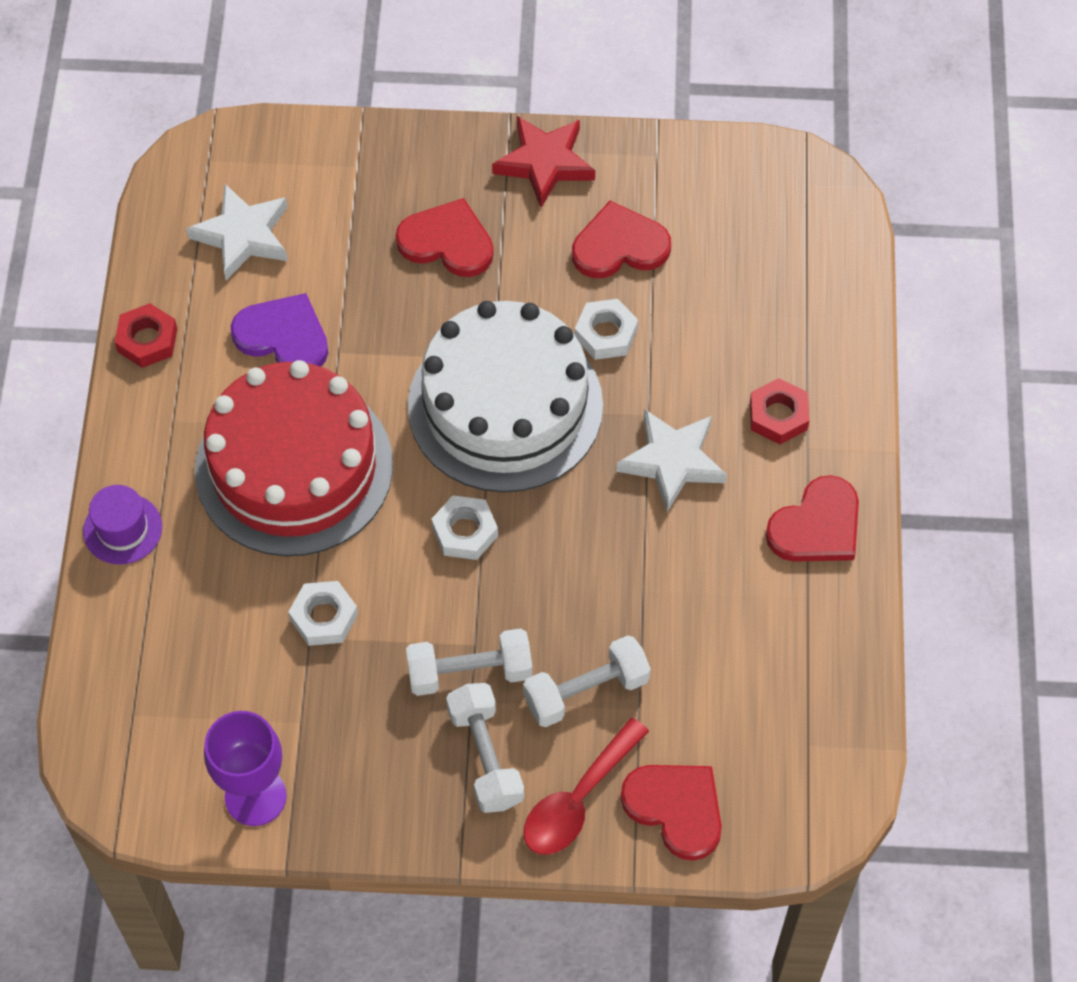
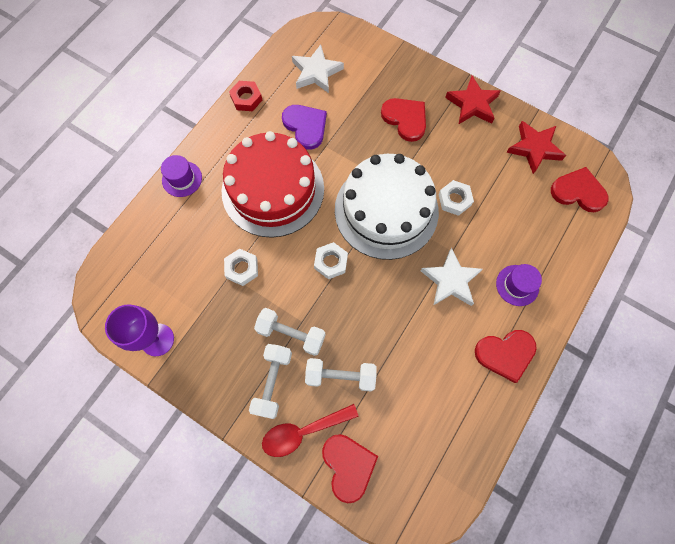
camera: 30 degrees right, 10 degrees up
(619, 246) = (485, 160): red heart -> red heart (578, 192)
(686, 188) = (534, 148): none -> red star
(778, 416) = (517, 285): red nut -> purple hat

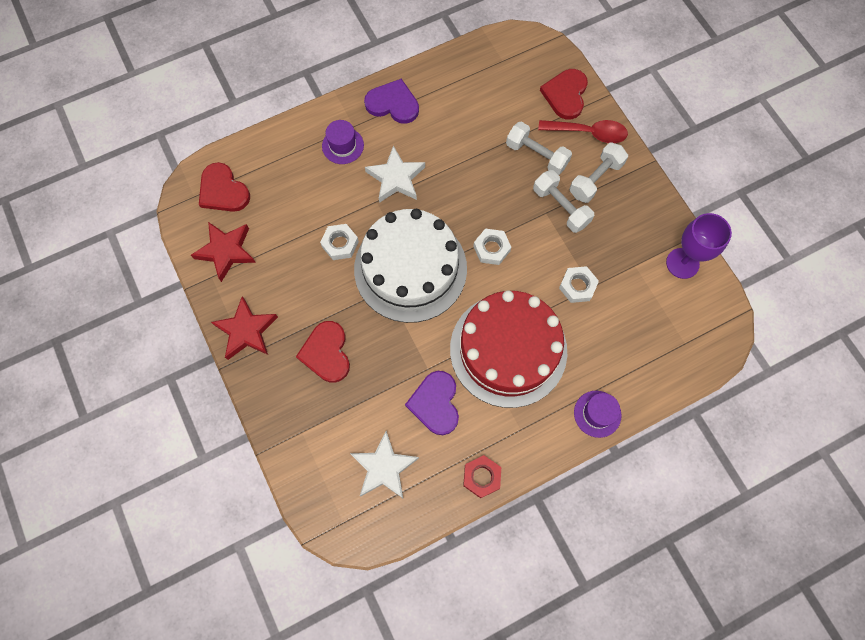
camera: 150 degrees left, 0 degrees up
(505, 354) = (393, 104): red heart -> purple heart

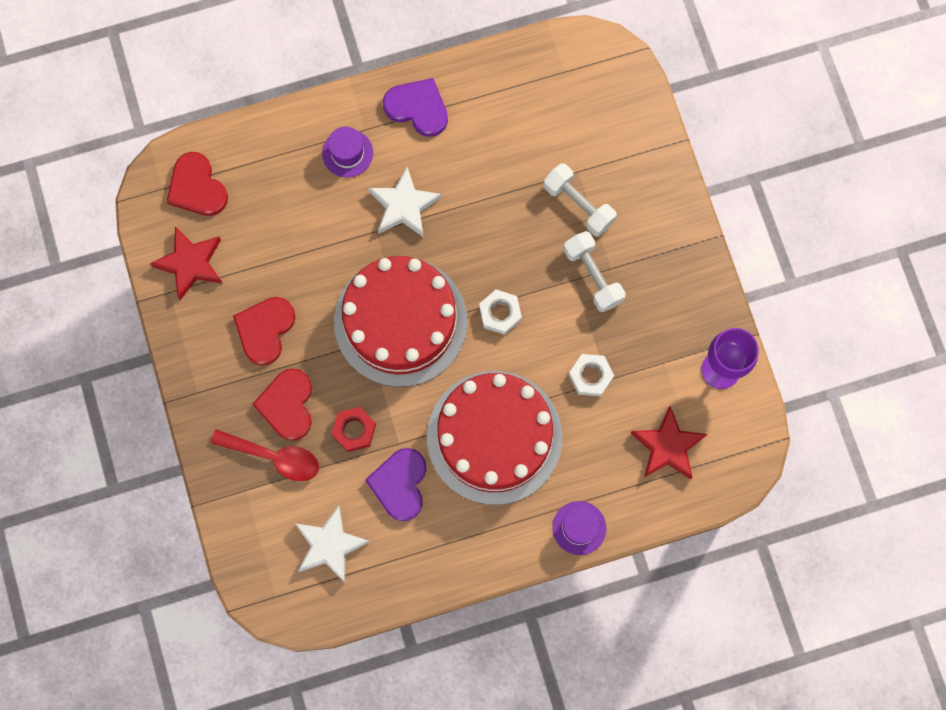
camera: 10 degrees right, 5 degrees up
(246, 331) = (200, 363): red star -> red star (667, 446)
(340, 244) = (324, 277): white nut -> none
(410, 268) = (400, 321): white cake -> red cake
(481, 477) = (435, 574): red nut -> red nut (354, 430)
(565, 95) = (631, 131): red heart -> red heart (265, 330)
(588, 133) = (648, 186): red spoon -> red spoon (274, 457)
(595, 179) = (642, 247): white dumbbell -> none

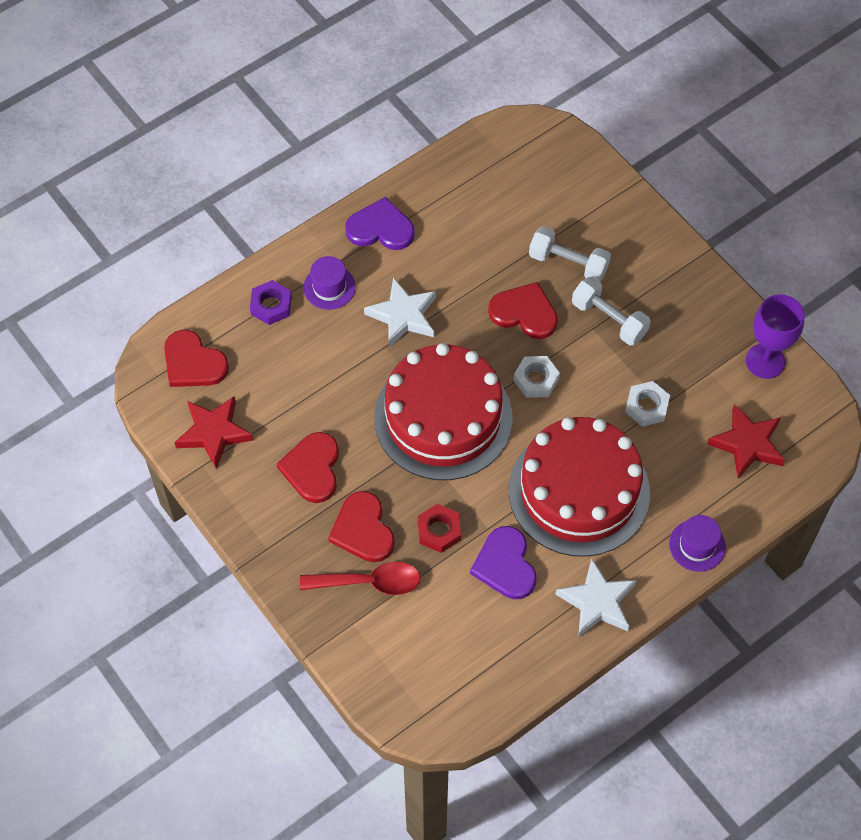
camera: 20 degrees left, 15 degrees down
(287, 153) = (271, 306): none -> purple nut
(330, 545) = (459, 646): white star -> white star (597, 602)
(517, 242) = (524, 313): none -> red heart

